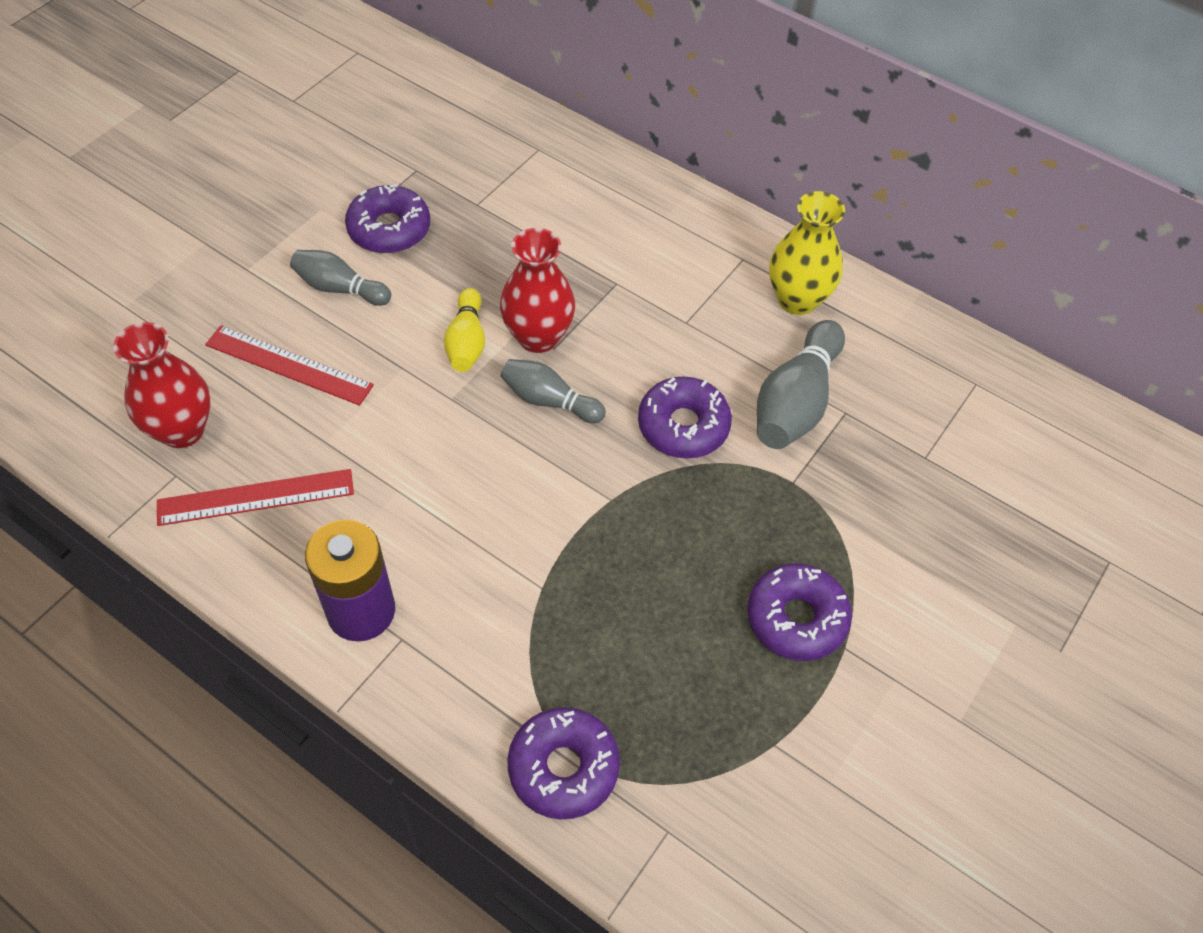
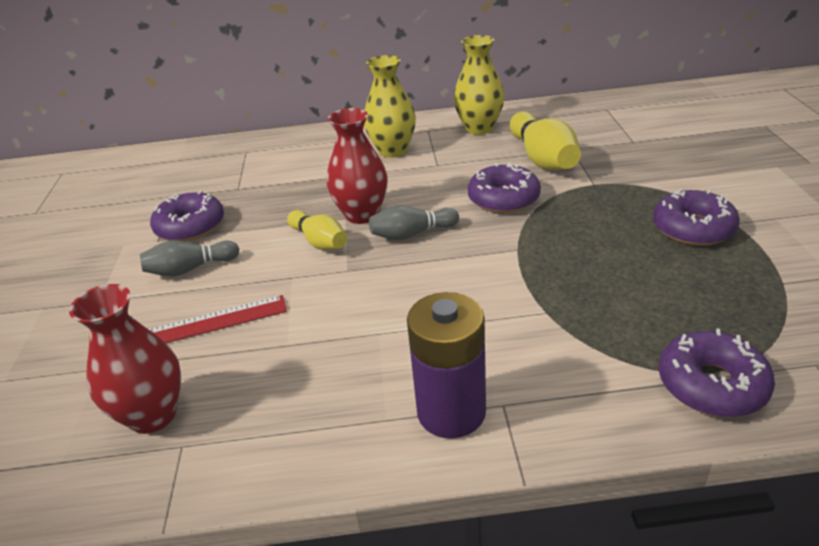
camera: 35 degrees left, 20 degrees down
(256, 497) = (273, 410): red ruler -> none
(670, 264) = (392, 150): none -> yellow vase
(795, 402) = (542, 159): grey bowling pin -> yellow bowling pin

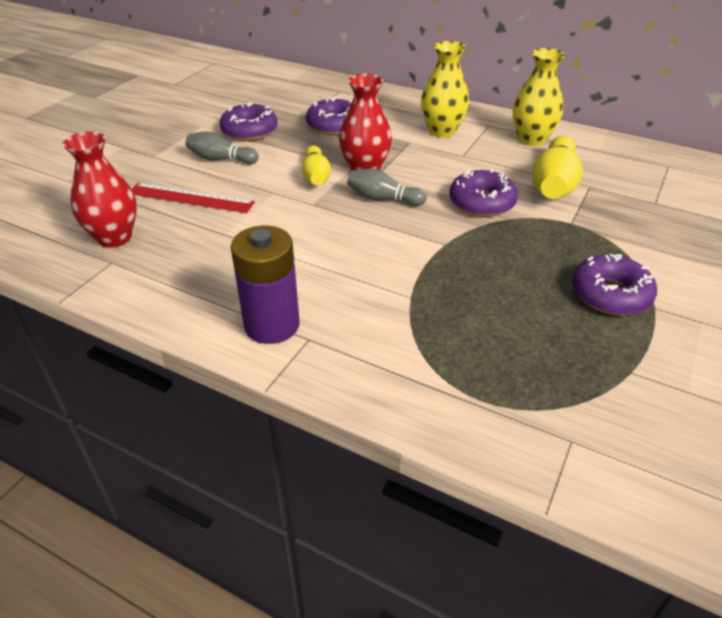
camera: 30 degrees right, 5 degrees up
(711, 384) = (467, 407): purple donut -> purple donut (334, 125)

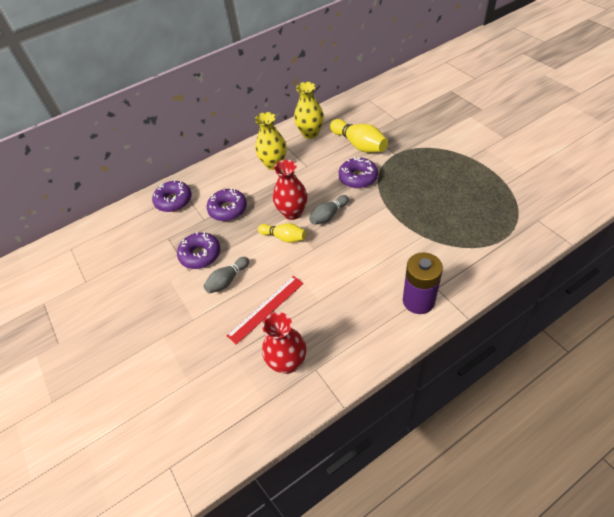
camera: 55 degrees left, 10 degrees up
(610, 294) = (455, 166): purple donut -> purple donut (174, 201)

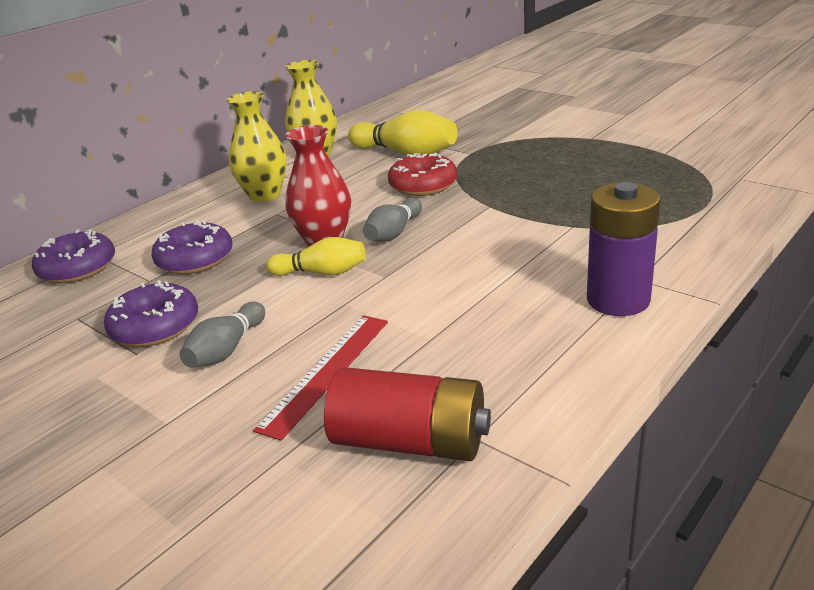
camera: 20 degrees left, 20 degrees down
(287, 362) = (410, 442): red vase -> red battery
(358, 177) = (423, 185): purple donut -> red donut

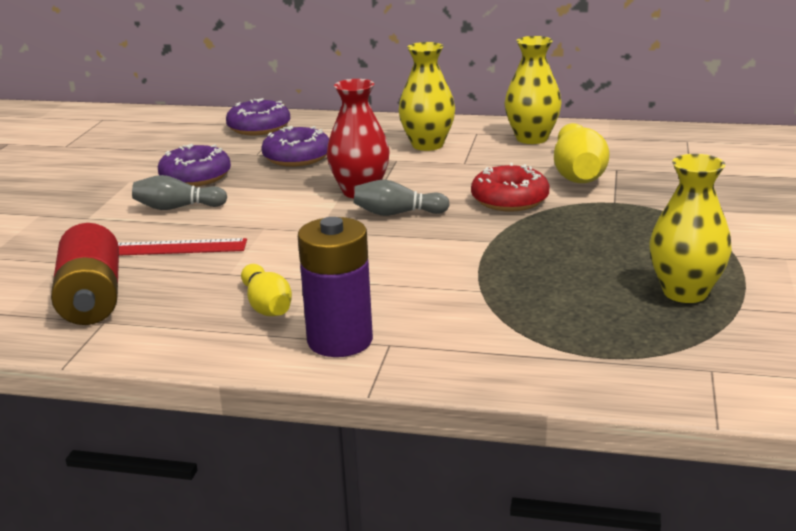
camera: 60 degrees right, 5 degrees down
(322, 273) = (306, 206): yellow bowling pin -> yellow bowling pin (267, 306)
(632, 162) = (685, 292): none -> yellow vase

